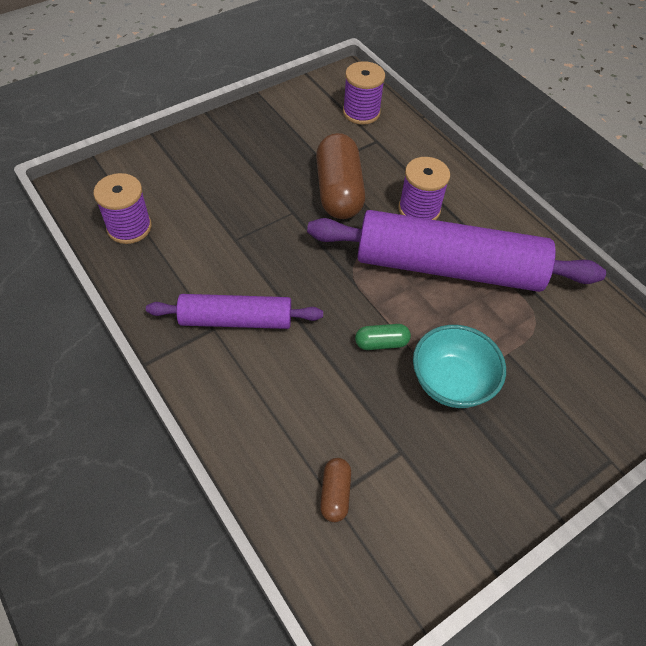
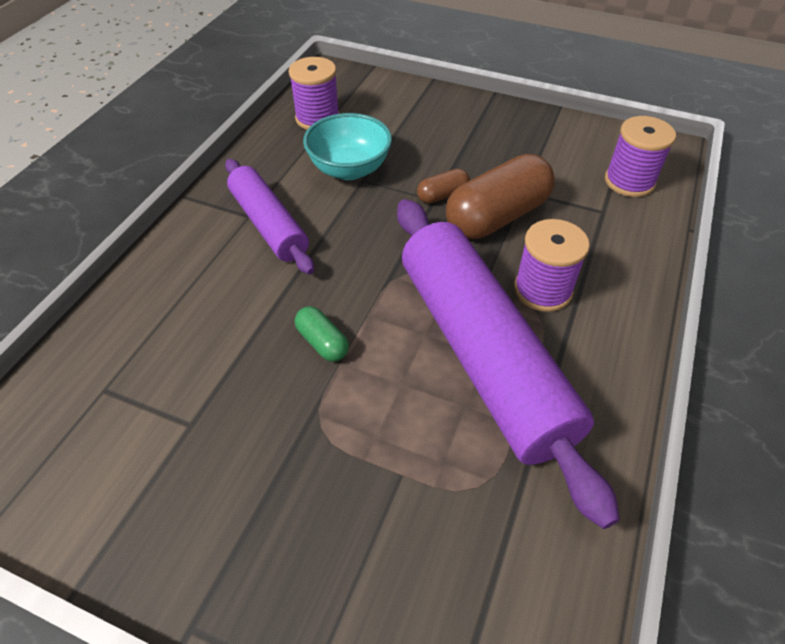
camera: 60 degrees right, 5 degrees down
(335, 493) = (110, 389): brown capsule -> brown capsule (442, 195)
(451, 382) = (314, 431): turquoise bowl -> turquoise bowl (349, 169)

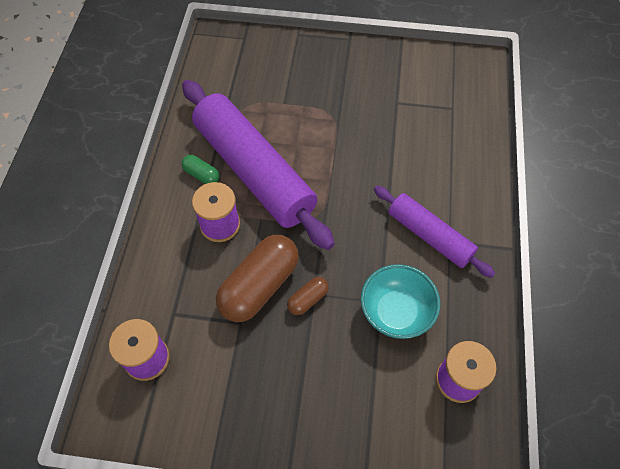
camera: 165 degrees right, 10 degrees up
(322, 342) = (350, 157): green capsule -> green capsule (201, 175)

